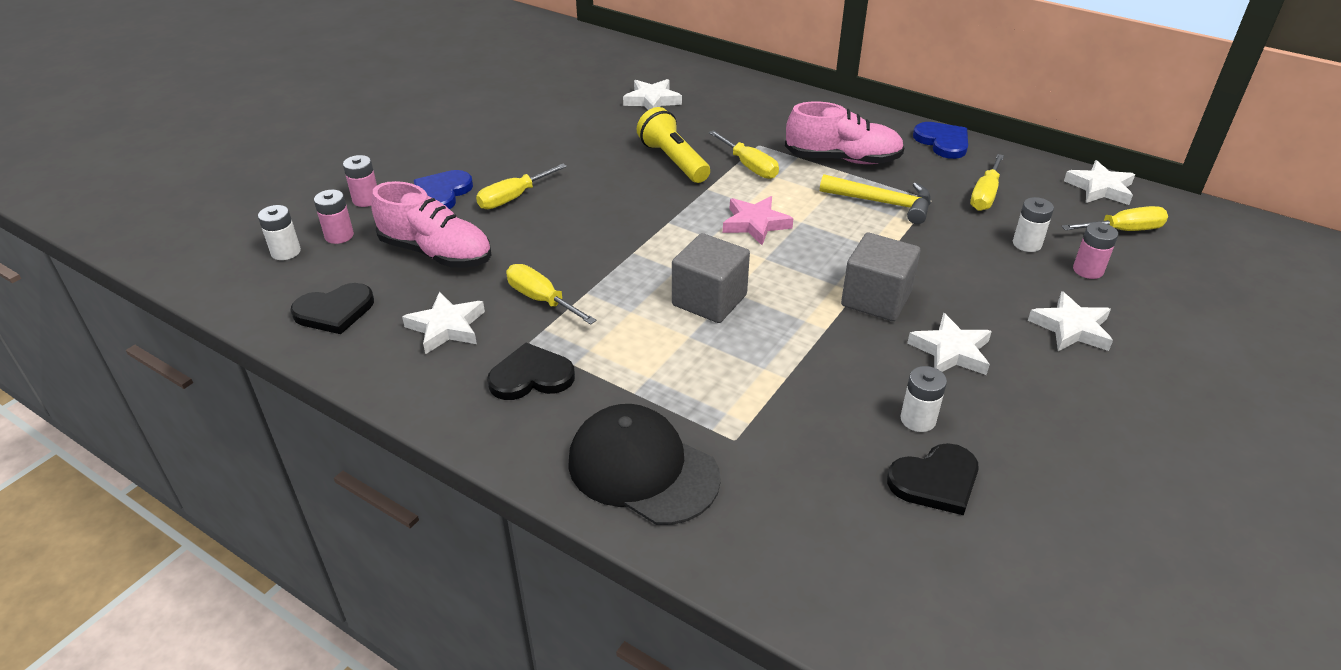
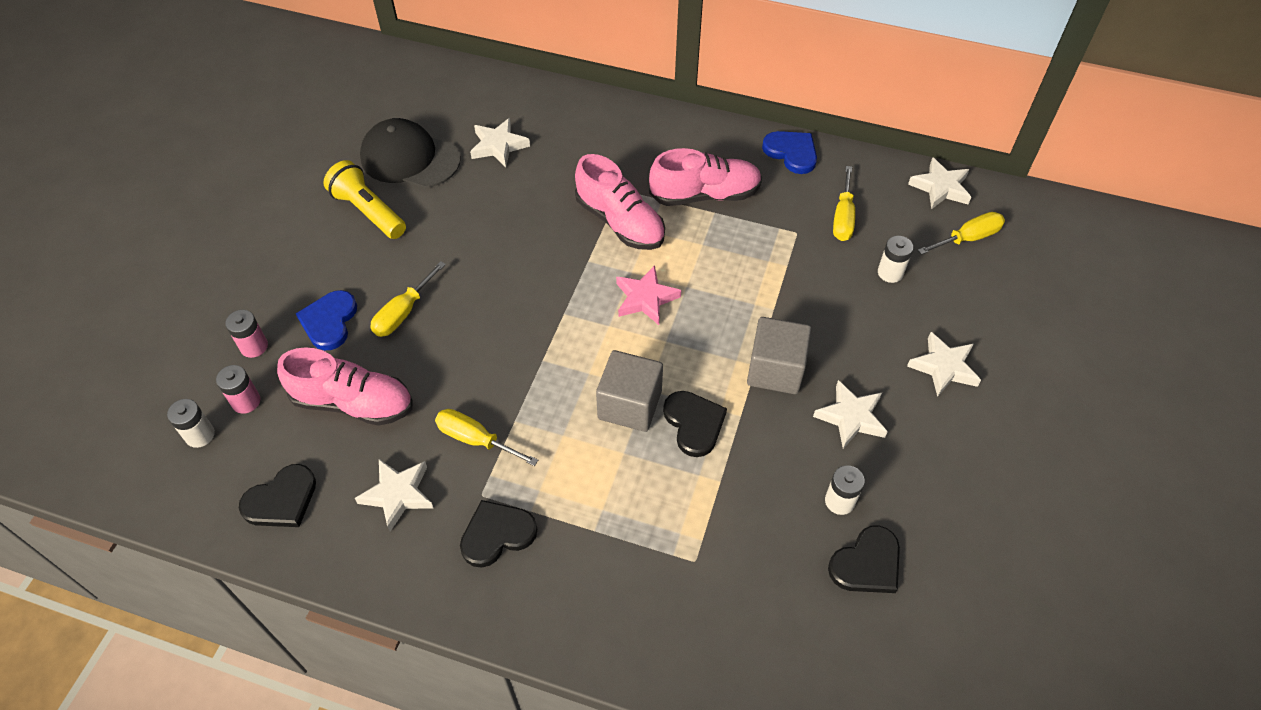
camera: 15 degrees left, 15 degrees up
(642, 469) = (627, 613): black cap -> black cap (410, 158)
(673, 161) = (545, 229): yellow flashlight -> yellow flashlight (368, 211)
(749, 166) = (620, 222): yellow screwdriver -> pink shoe
(773, 326) = (694, 423): none -> black heart
(883, 203) = (755, 247): yellow hammer -> none
(1088, 270) = (946, 294): pink battery -> none

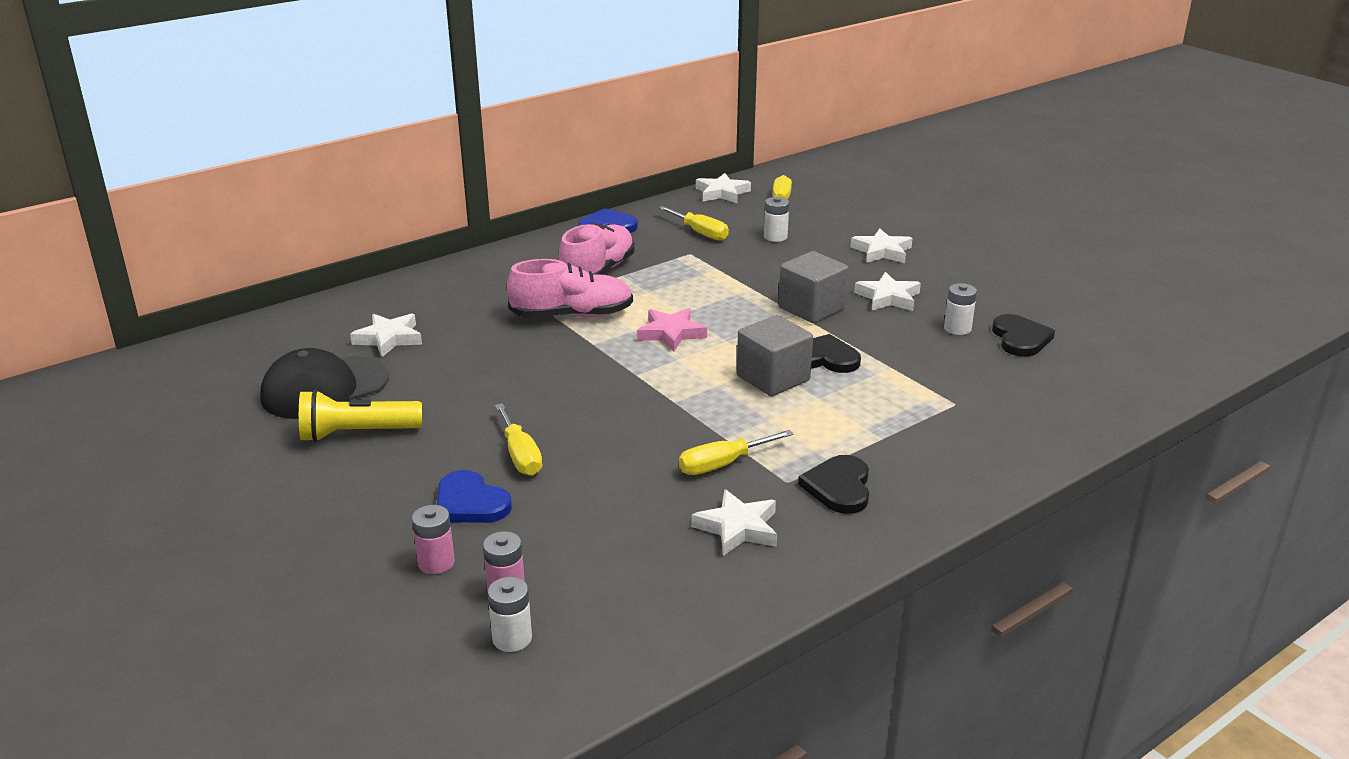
camera: 55 degrees left, 25 degrees down
(281, 500) = (666, 604): black heart -> none
(353, 403) = (595, 520): pink shoe -> none

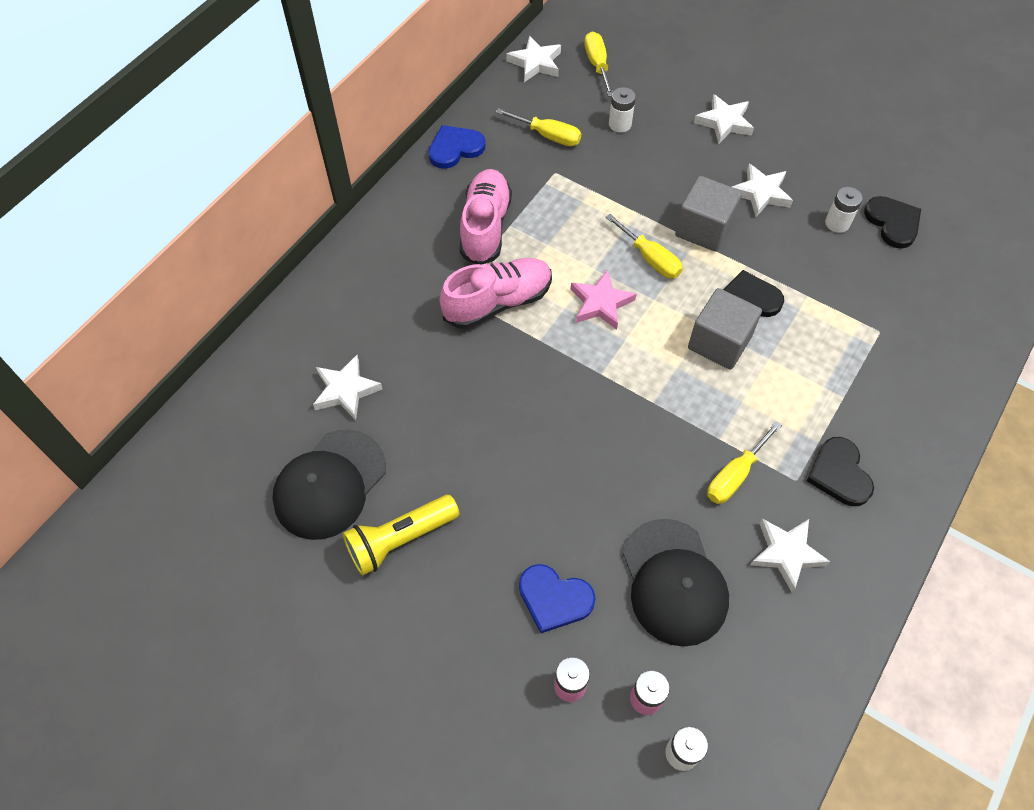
camera: 20 degrees left, 30 degrees up
(520, 455) = (562, 521): yellow screwdriver -> yellow screwdriver (650, 258)
(600, 520) = (674, 582): none -> black cap

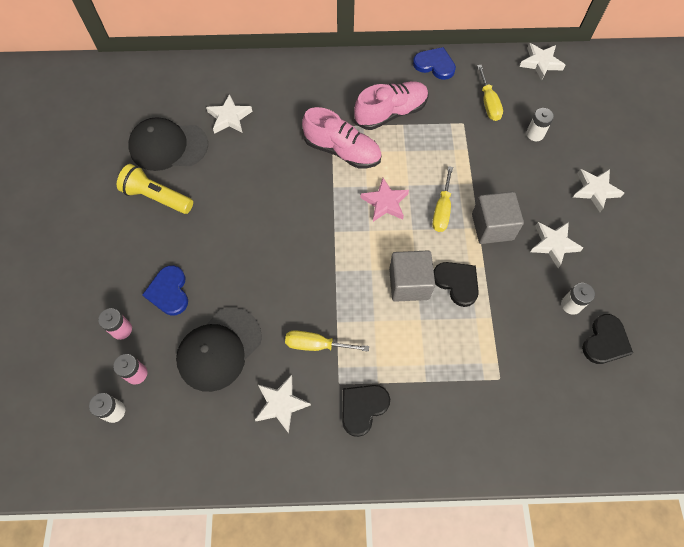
camera: 55 degrees right, 5 degrees up
(597, 65) = (572, 94): yellow screwdriver -> none

